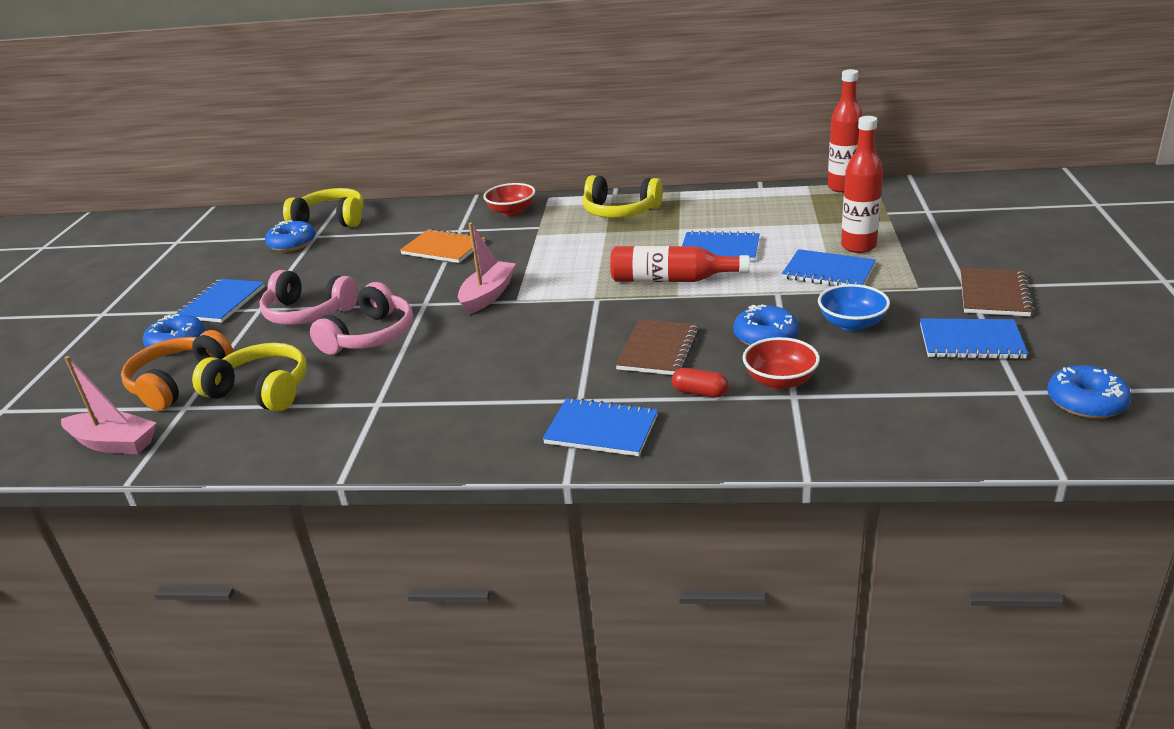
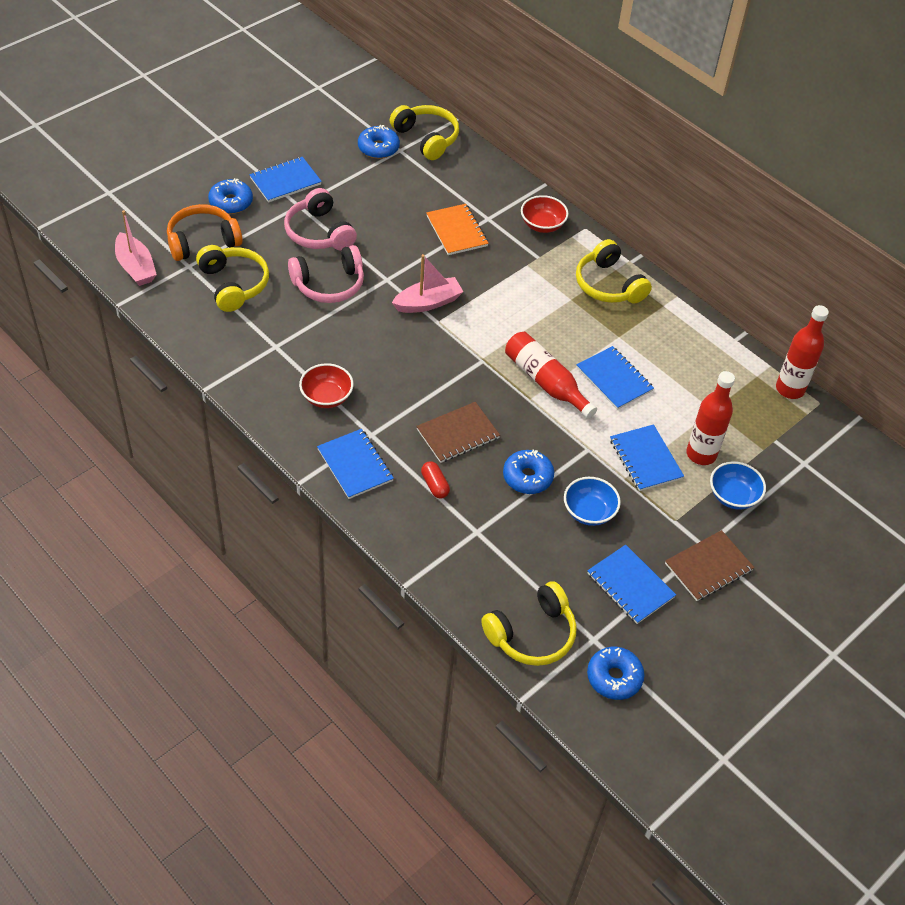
camera: 35 degrees right, 20 degrees up
(780, 381) = (485, 515): red bowl -> red bowl (326, 397)
(924, 251) = (733, 496): none -> blue bowl
(973, 425) = (532, 634): none -> yellow headphones

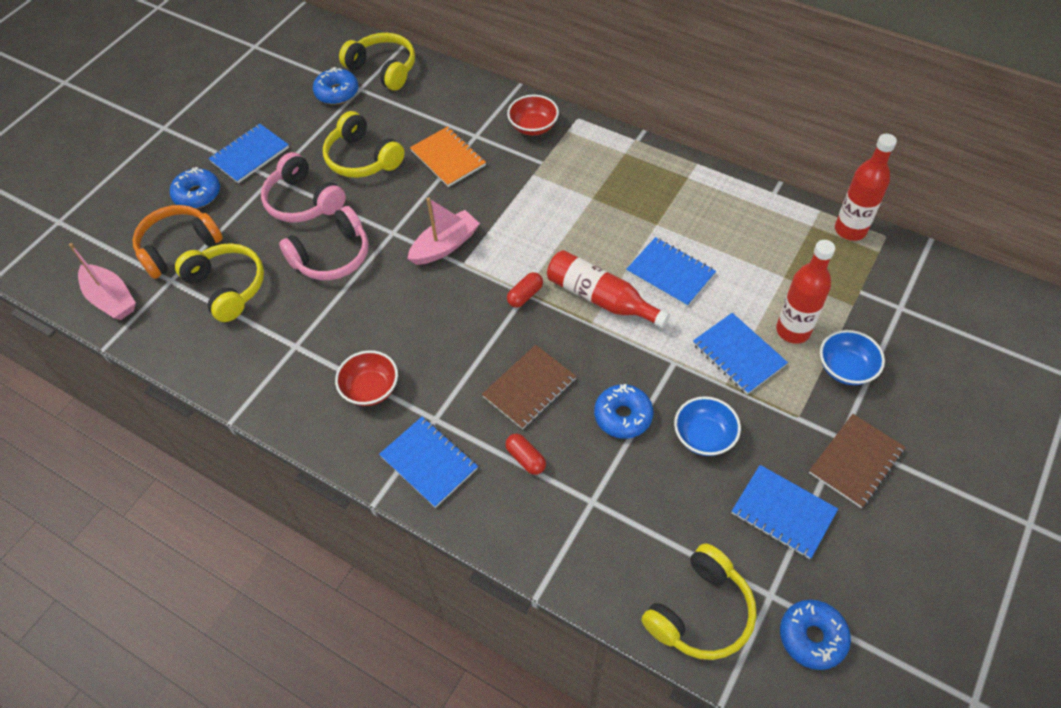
camera: 10 degrees left, 5 degrees up
(482, 361) = (525, 295): none -> red capsule
(608, 285) = (624, 171): yellow headphones -> yellow headphones (362, 158)

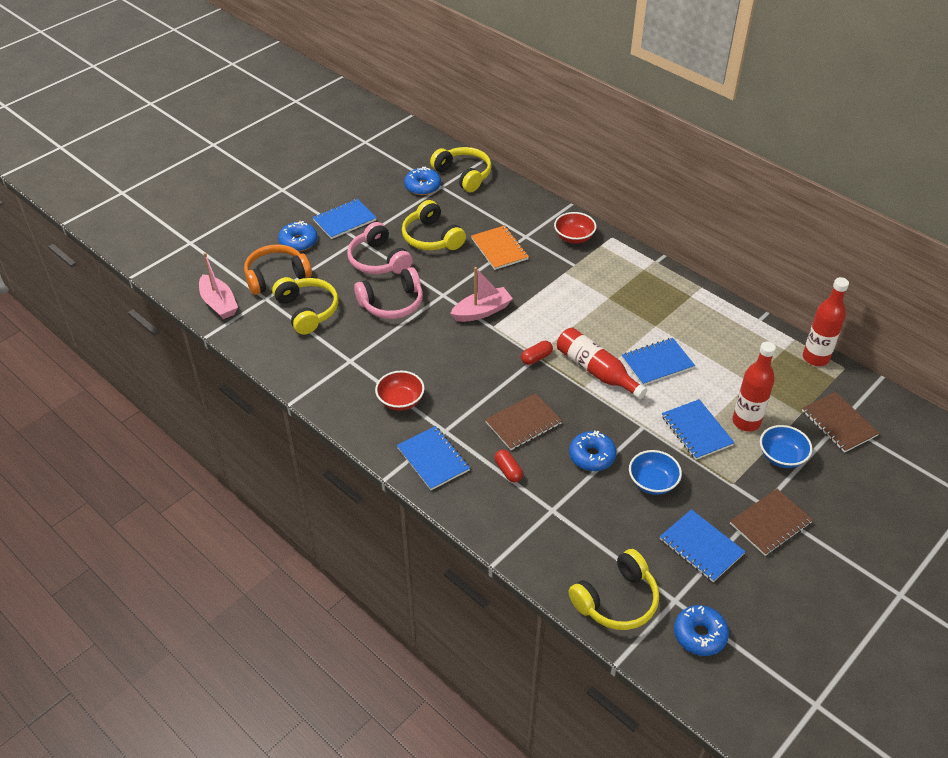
camera: 10 degrees right, 10 degrees down
(670, 273) = (657, 363): blue notebook -> blue notebook turned 75 degrees counterclockwise
(899, 310) = (839, 423): none -> brown notebook

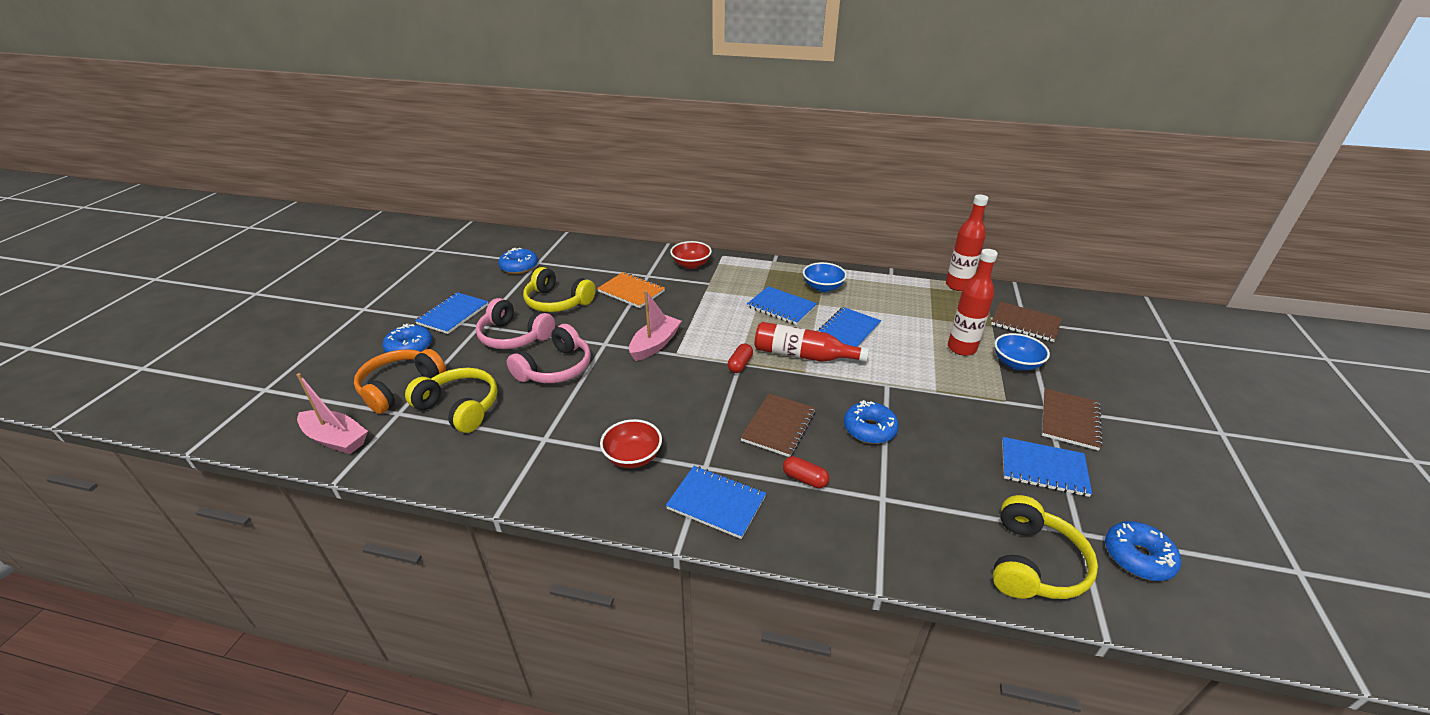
camera: 30 degrees left, 10 degrees down
(463, 175) = (553, 249): yellow headphones -> none
(652, 482) = (944, 429): blue bowl -> blue bowl (823, 287)
(696, 431) = (932, 370): blue notebook -> blue notebook (781, 307)

